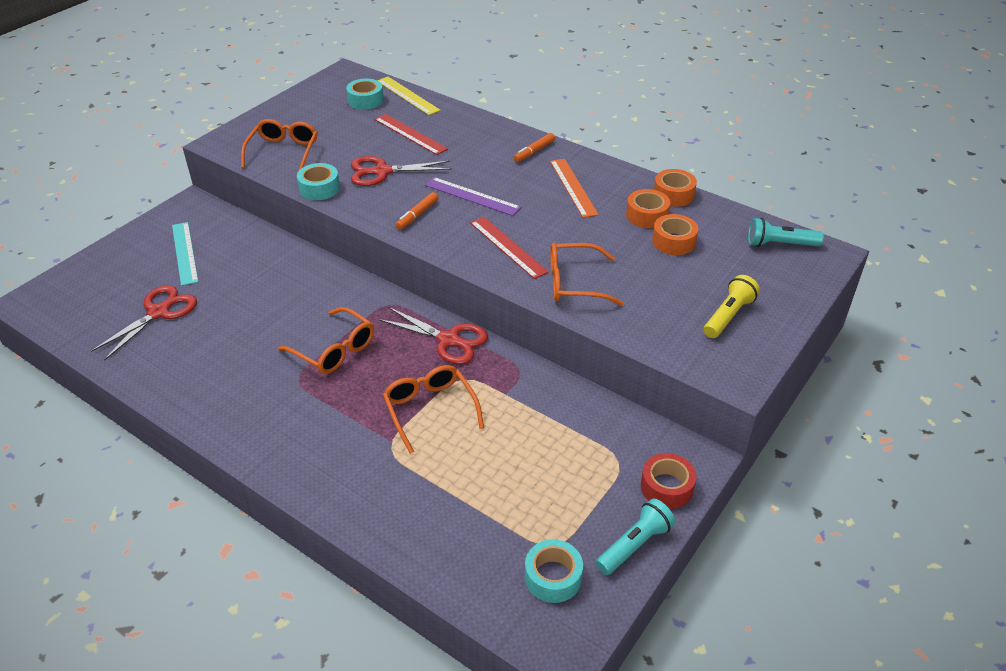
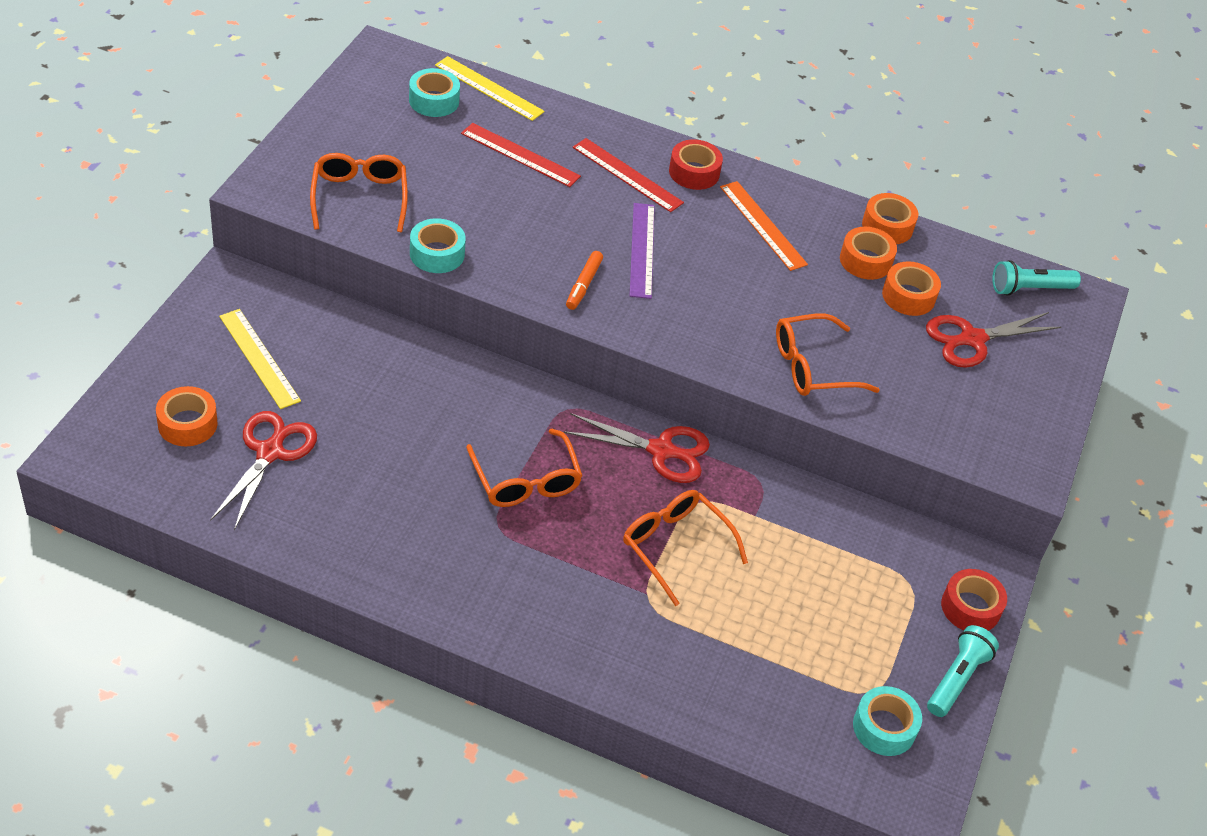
camera: 20 degrees left, 5 degrees up
(113, 289) = (187, 424): none -> orange tape
(184, 253) = (259, 358): turquoise ruler -> yellow ruler
(334, 350) = (525, 480): orange glasses -> orange glasses turned 45 degrees clockwise
(381, 172) = (508, 220): red scissors -> red scissors (972, 339)
(472, 196) = (642, 250): purple ruler -> purple ruler turned 75 degrees clockwise
(508, 247) = (715, 322): red ruler -> red ruler (627, 175)
(534, 151) = (694, 172): orange marker -> red tape
(728, 316) = (999, 393): yellow flashlight -> none

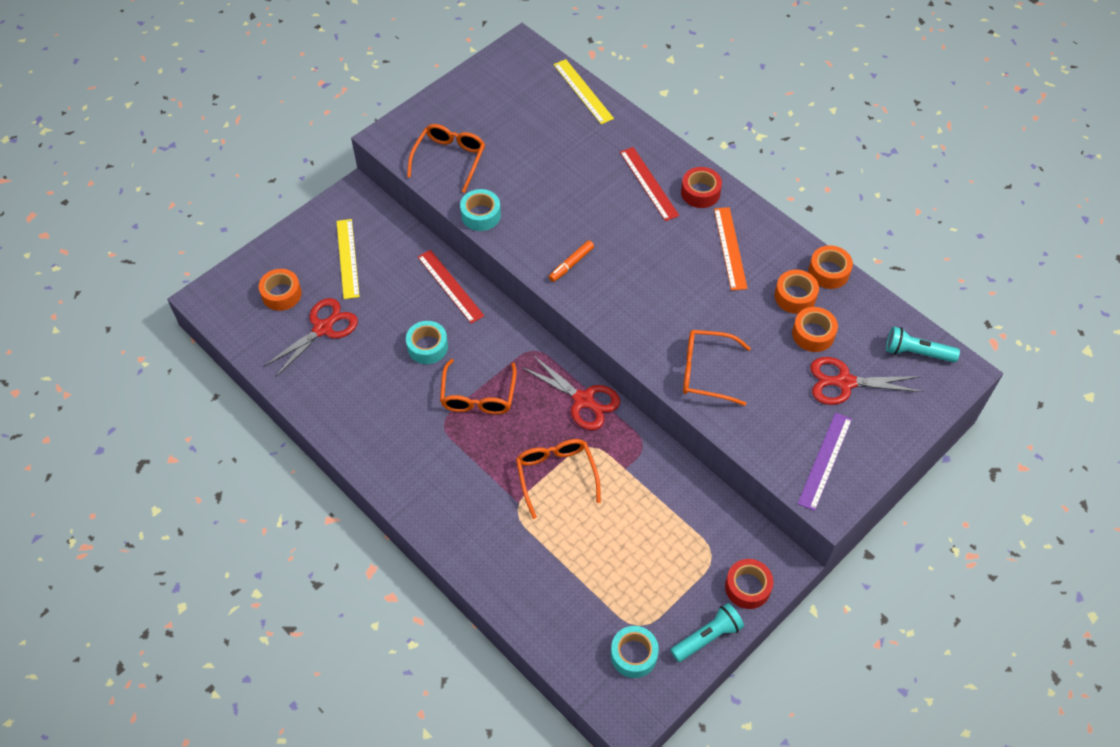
camera: 30 degrees right, 10 degrees up
(434, 101) = (538, 93): turquoise tape -> turquoise tape (427, 347)
(520, 155) = (578, 150): red ruler -> red ruler (450, 286)
(642, 250) = (628, 246): purple ruler -> purple ruler (825, 460)

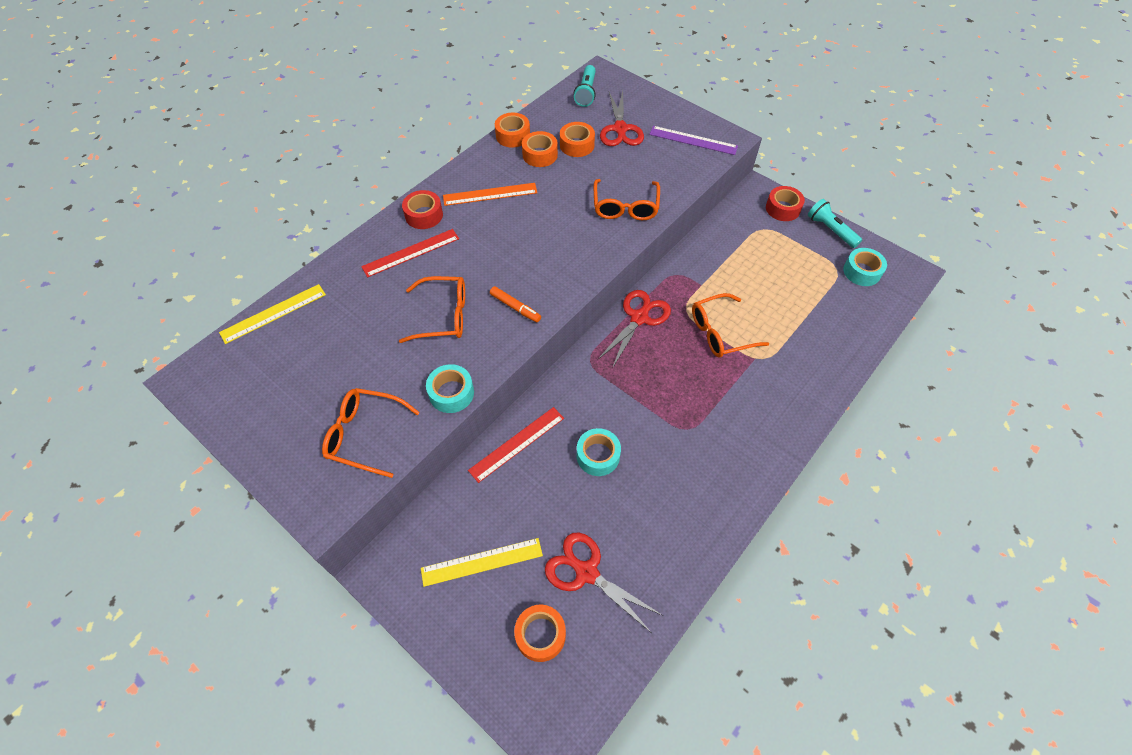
camera: 95 degrees left, 0 degrees up
(478, 396) = (649, 402): orange glasses -> orange glasses (443, 316)

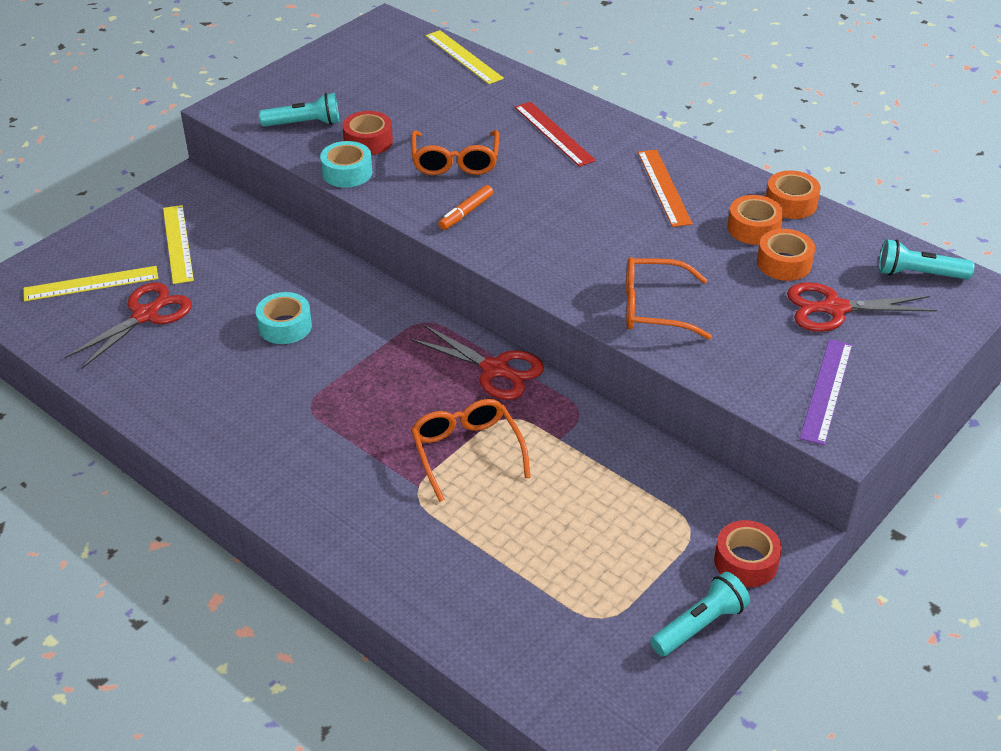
camera: 90 degrees right, 15 degrees down
(365, 435) = (304, 124): orange glasses -> turquoise flashlight
(424, 215) = (618, 138): red tape -> red tape (368, 141)
(517, 444) = (311, 263): red ruler -> none
(540, 635) = (91, 283): orange tape -> yellow ruler
(862, 271) = (599, 654): turquoise tape -> none

